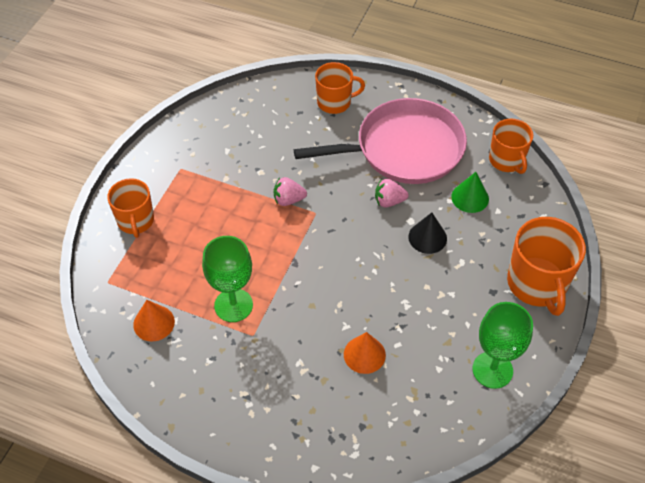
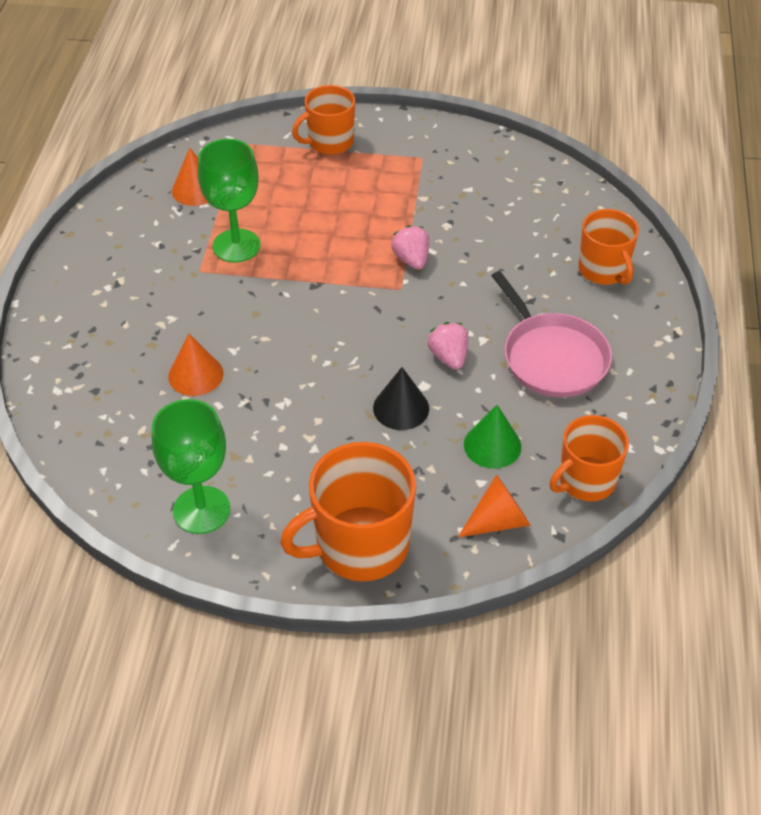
camera: 75 degrees right, 5 degrees down
(404, 149) = (552, 357): pink pan -> pink pan, size x0.66
(529, 209) = (498, 521): none -> orange cone

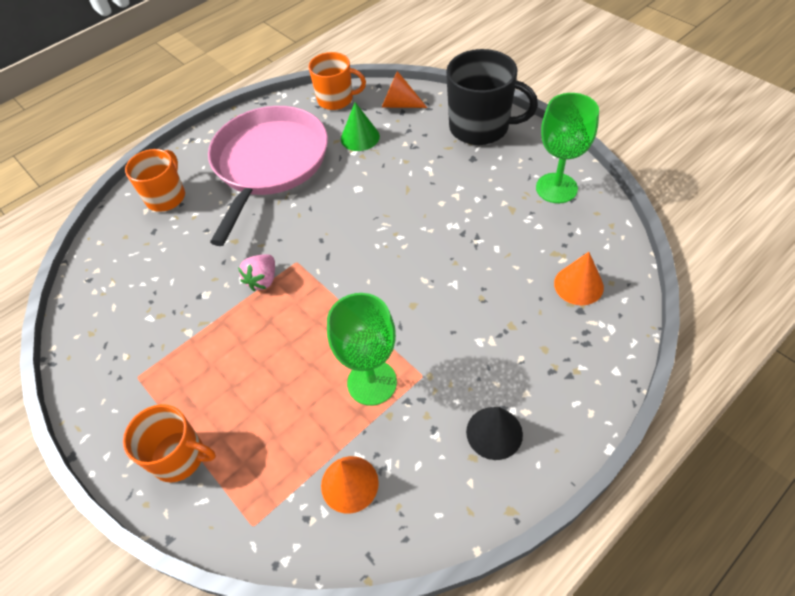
camera: 135 degrees left, 5 degrees up
(195, 375) = (496, 279): orange cone -> orange cone (578, 285)
(360, 546) = (480, 127): orange mug -> black mug
(401, 408) = (385, 182): black cone -> black cone (494, 433)
(449, 357) = (323, 196): pink strawberry -> none
(552, 357) = (269, 163): pink pan -> pink pan, size x1.52

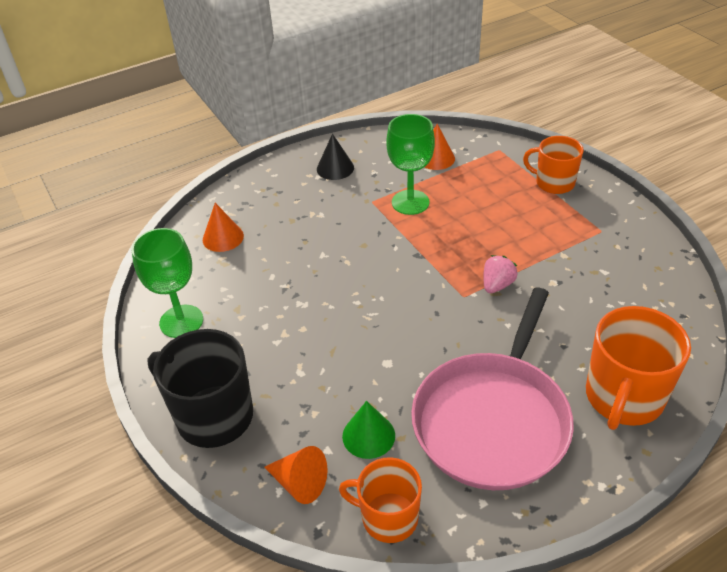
camera: 170 degrees left, 10 degrees down
(166, 197) = (623, 397): orange mug -> orange mug, size x1.54

